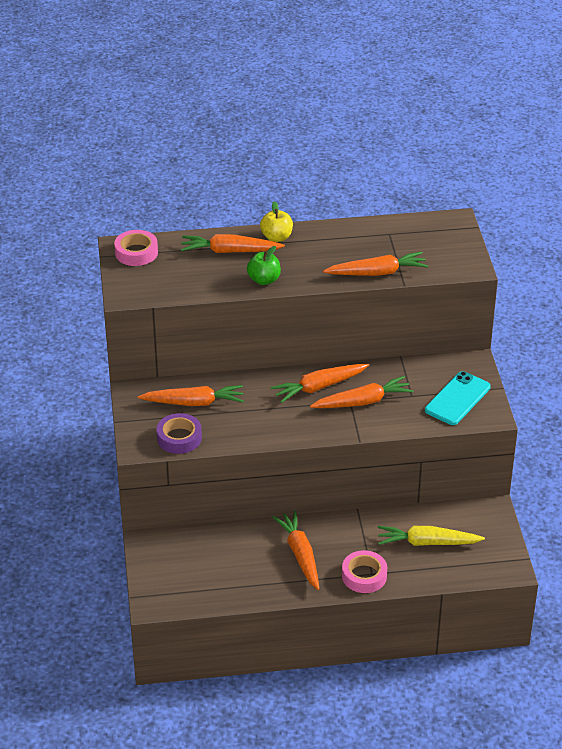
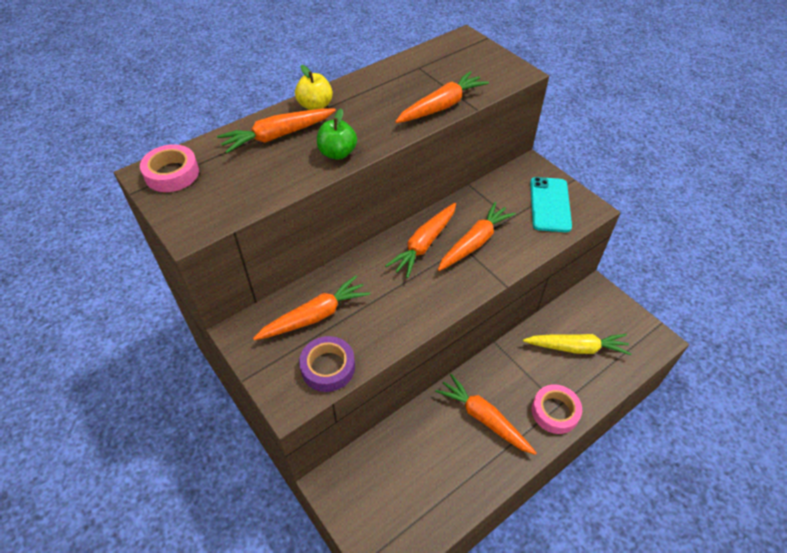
camera: 30 degrees left, 10 degrees up
(427, 543) = (576, 348): yellow carrot -> yellow carrot turned 150 degrees counterclockwise

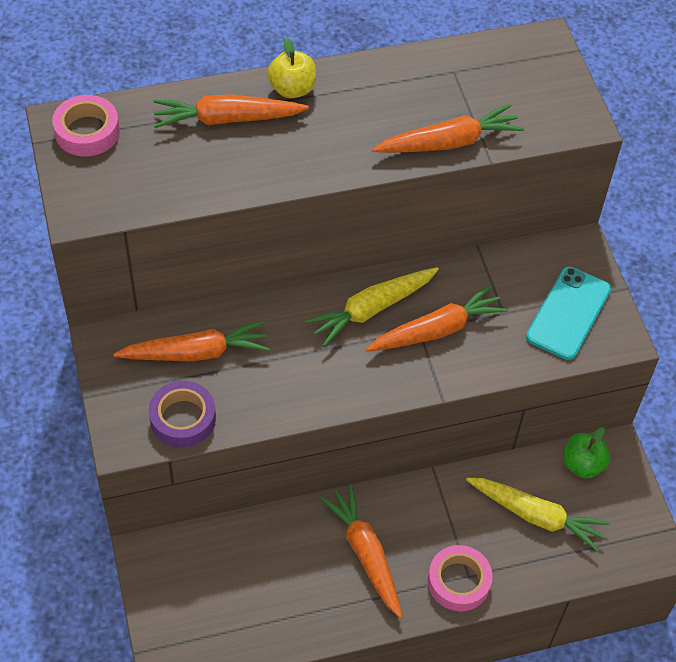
camera: 20 degrees right, 5 degrees up
(337, 153) = (285, 168): green apple -> green apple (582, 464)
(424, 244) = (372, 309): orange carrot -> yellow carrot

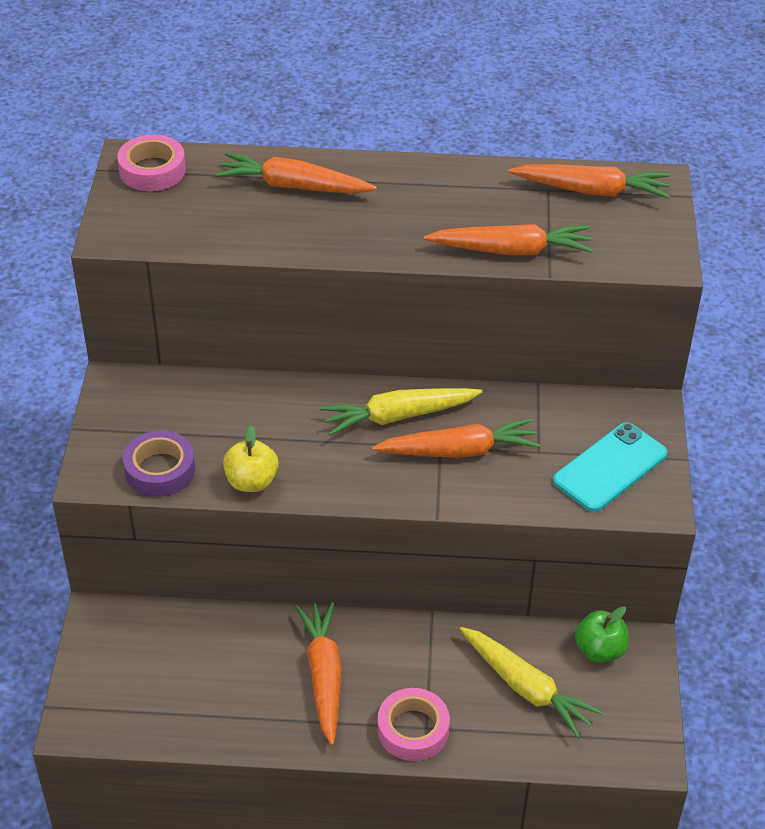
camera: 20 degrees right, 10 degrees down
(196, 352) = (200, 414): orange carrot -> orange carrot (591, 190)
(292, 89) = (371, 173): yellow apple -> yellow apple (251, 482)

